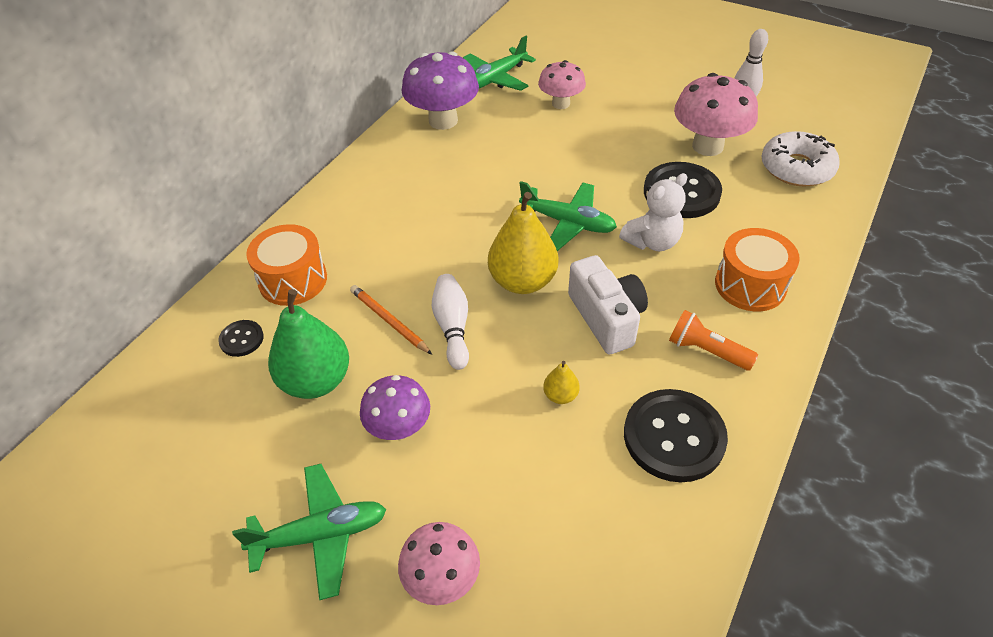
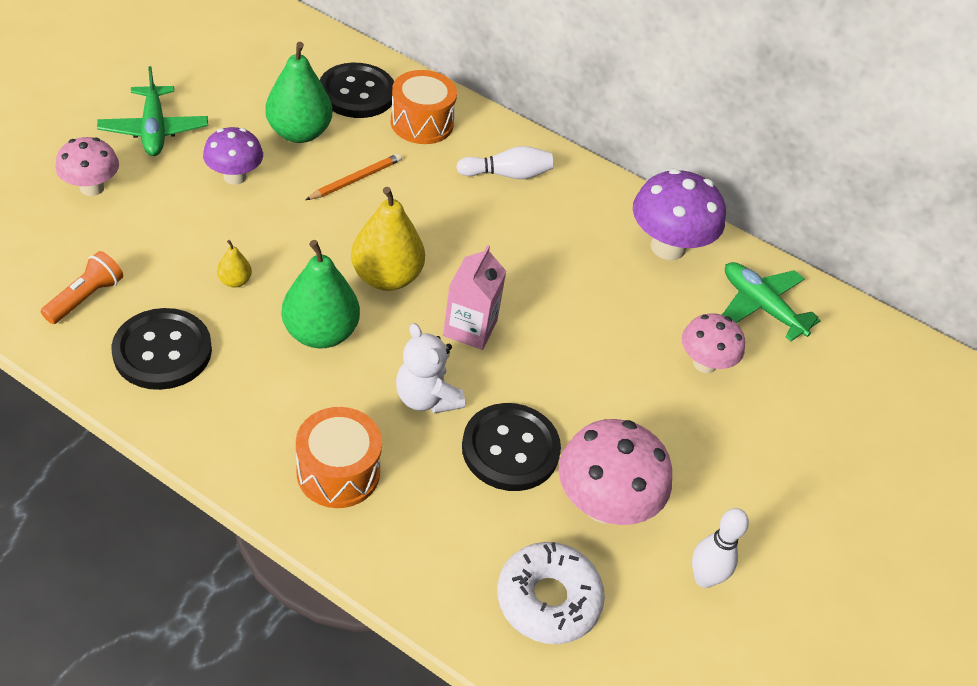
camera: 85 degrees right, 0 degrees up
(241, 339) = (357, 93): black button -> black button, size x2.06
(452, 327) = (337, 220): white bowling pin -> white bowling pin (507, 174)
(567, 223) = (470, 328): green plane -> pink carton
(606, 318) = (320, 333): white camera -> green pear
(706, 350) = (255, 404): orange flashlight -> orange flashlight (86, 298)

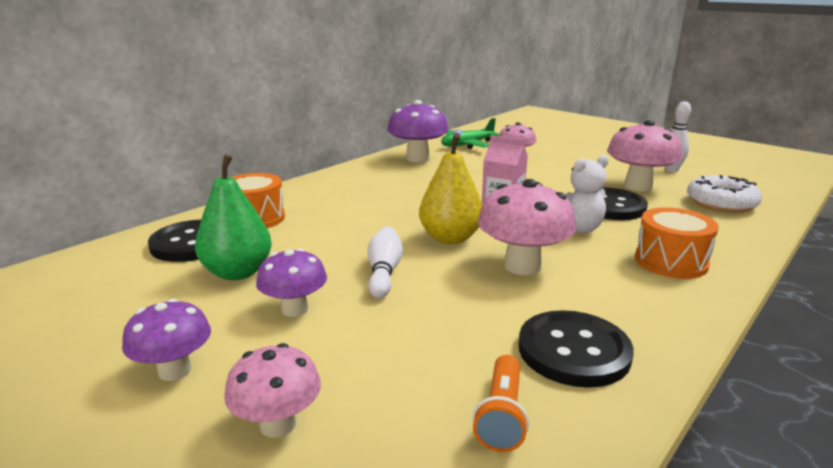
camera: 75 degrees left, 25 degrees down
(86, 298) = (501, 416): orange flashlight -> orange flashlight turned 120 degrees counterclockwise
(154, 130) = (175, 370): green plane -> purple mushroom
(235, 281) = (461, 308): yellow pear -> none
(320, 333) = (522, 266): green pear -> pink mushroom
(356, 179) = (322, 247): orange pencil -> none
(507, 174) = (334, 193): white bowling pin -> white bowling pin (384, 272)

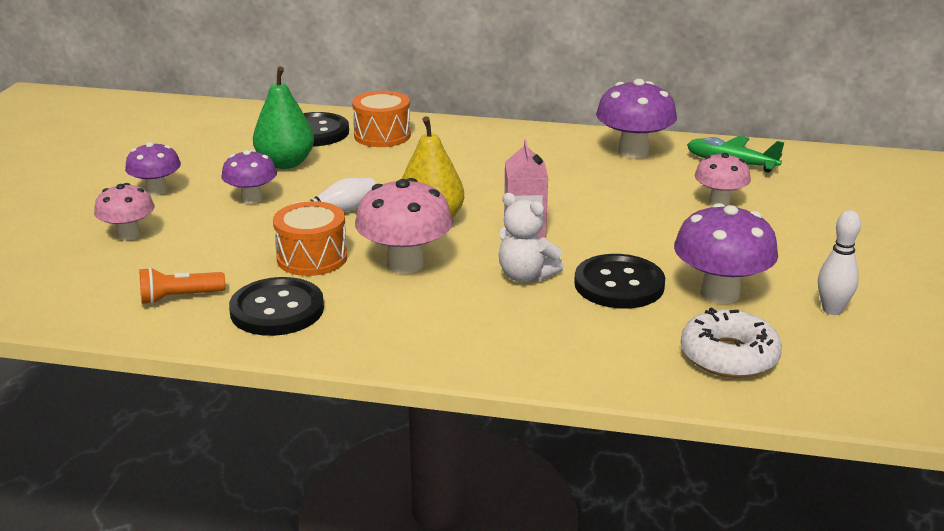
camera: 60 degrees right, 5 degrees up
(638, 186) = (720, 293): pink mushroom -> purple mushroom
(670, 262) = (493, 336): orange drum -> orange drum (312, 258)

